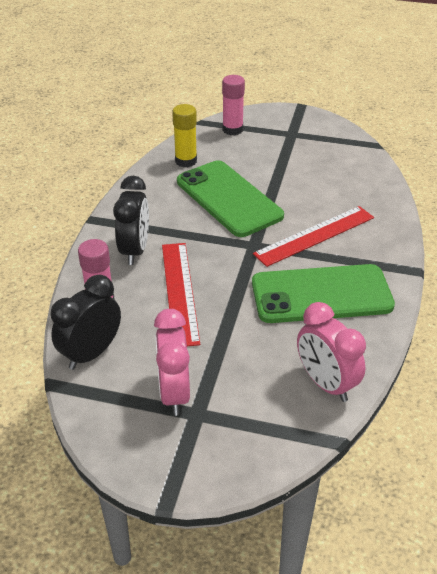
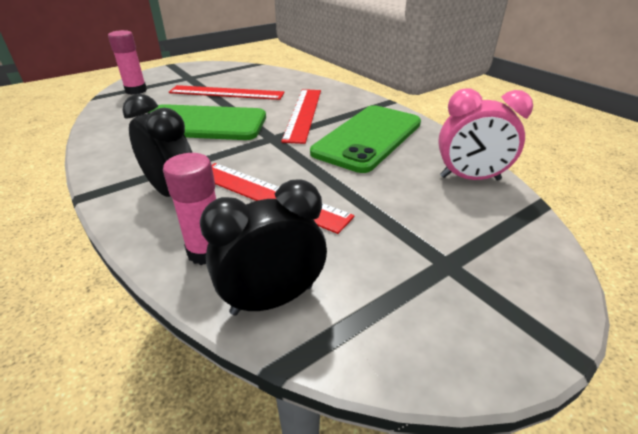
camera: 50 degrees left, 5 degrees down
(91, 353) = (272, 299): black clock -> black clock turned 75 degrees clockwise
(174, 393) = (403, 265): pink clock -> none
(186, 161) = (123, 120): yellow glue stick -> none
(293, 172) = (226, 93): none -> red ruler

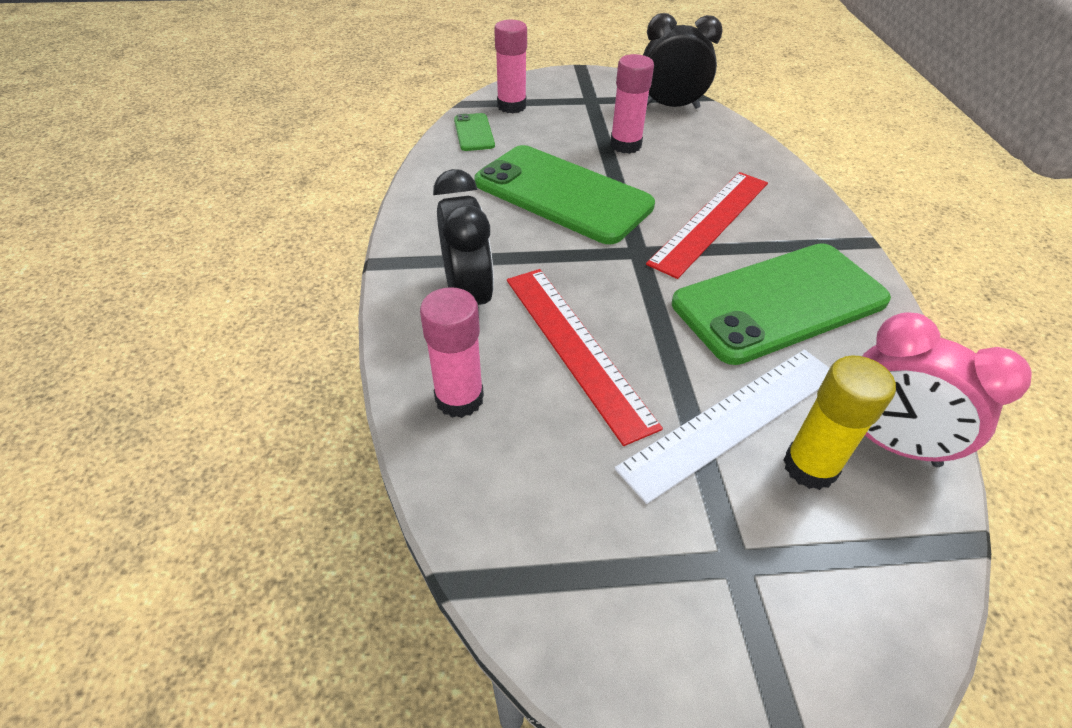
camera: 30 degrees right, 10 degrees up
(117, 108) = (474, 133): none -> green phone
(226, 93) = (625, 145): red ruler -> pink glue stick
(272, 299) = (490, 497): black clock -> black clock (671, 106)
(388, 197) = (733, 420): none -> white ruler
(444, 203) = (810, 467): none -> yellow glue stick

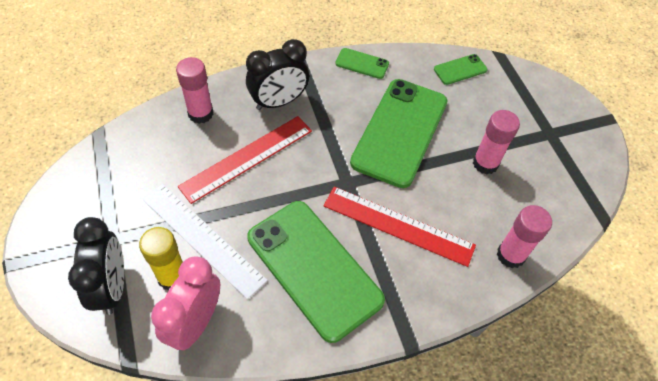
camera: 75 degrees right, 10 degrees up
(425, 204) = (362, 63): none -> green phone
(511, 106) = (510, 84): pink glue stick -> pink glue stick (510, 255)
(671, 106) = (569, 192): black clock -> black clock (112, 287)

